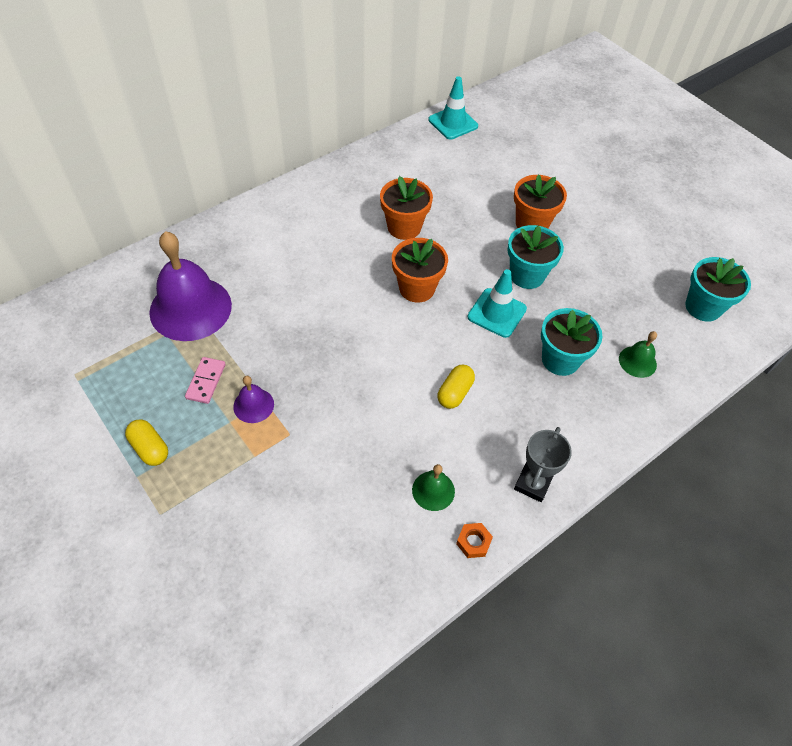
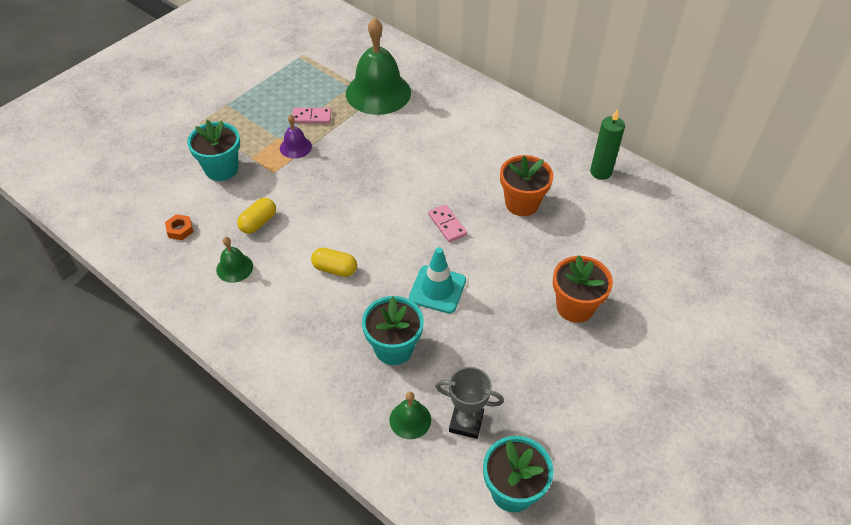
camera: 80 degrees right, 5 degrees down
(150, 448) = (249, 104): yellow capsule -> yellow capsule (258, 222)
(190, 308) = (378, 92): purple bell -> green bell
(381, 164) = (600, 172): none -> green candle
(417, 288) = (447, 224): orange flower pot -> pink domino
(453, 123) = (700, 219): turquoise traffic cone -> none
(473, 542) = (190, 301): orange nut -> orange nut (180, 230)
(527, 275) = (497, 309): turquoise flower pot -> turquoise flower pot (221, 169)
(532, 484) = (249, 337): grey trophy -> grey trophy (466, 422)

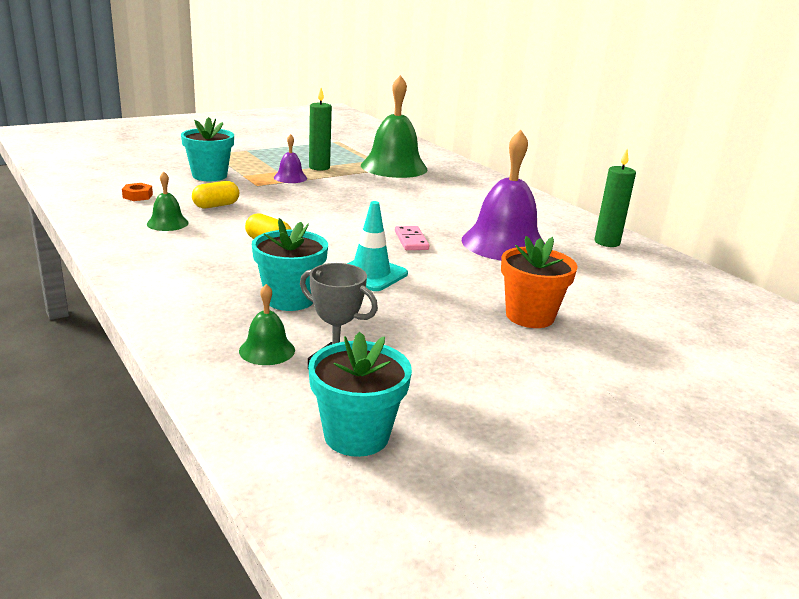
camera: 15 degrees right, 25 degrees down
(311, 117) = (319, 167): pink domino -> green candle
(522, 203) = (504, 244): orange flower pot -> purple bell

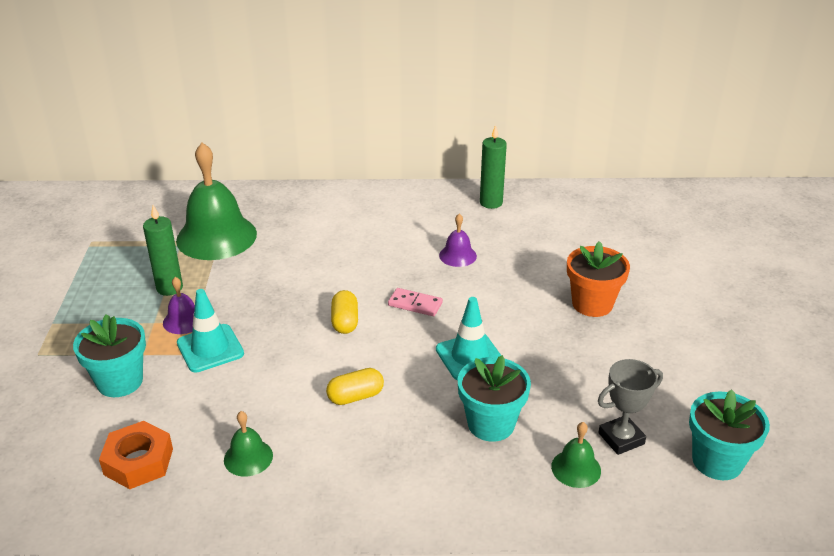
camera: 55 degrees left, 10 degrees up
(137, 196) = (138, 461): orange nut -> orange nut, size x1.80
(216, 205) = (224, 404): yellow capsule -> yellow capsule (345, 322)
(270, 190) = (210, 348): none -> turquoise traffic cone
(504, 244) = (457, 255): purple bell -> purple bell, size x0.46

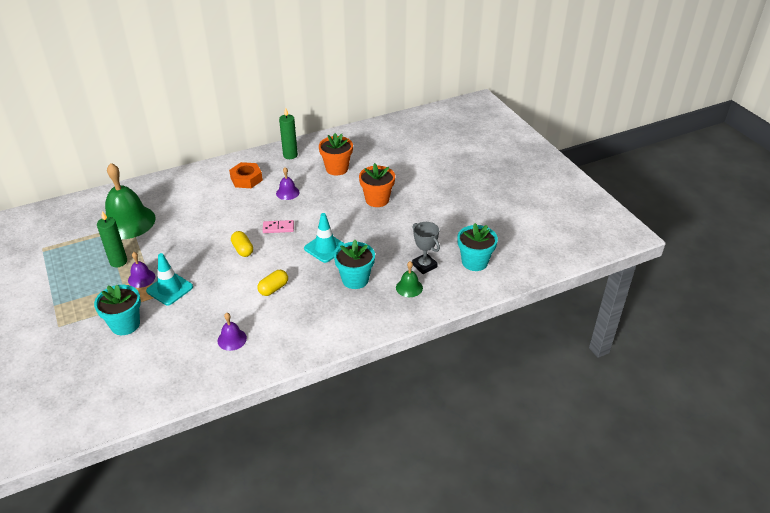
camera: 25 degrees left, 5 degrees up
(138, 461) = (168, 362): orange nut -> orange nut (246, 179)
(248, 457) = (232, 339): green bell -> purple bell
(551, 239) = (337, 169): none -> orange flower pot
(621, 438) = (424, 266): grey trophy -> grey trophy turned 75 degrees counterclockwise

